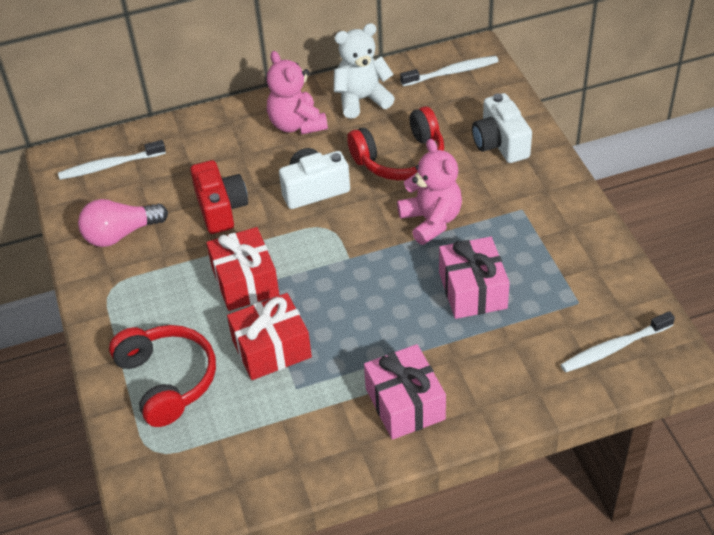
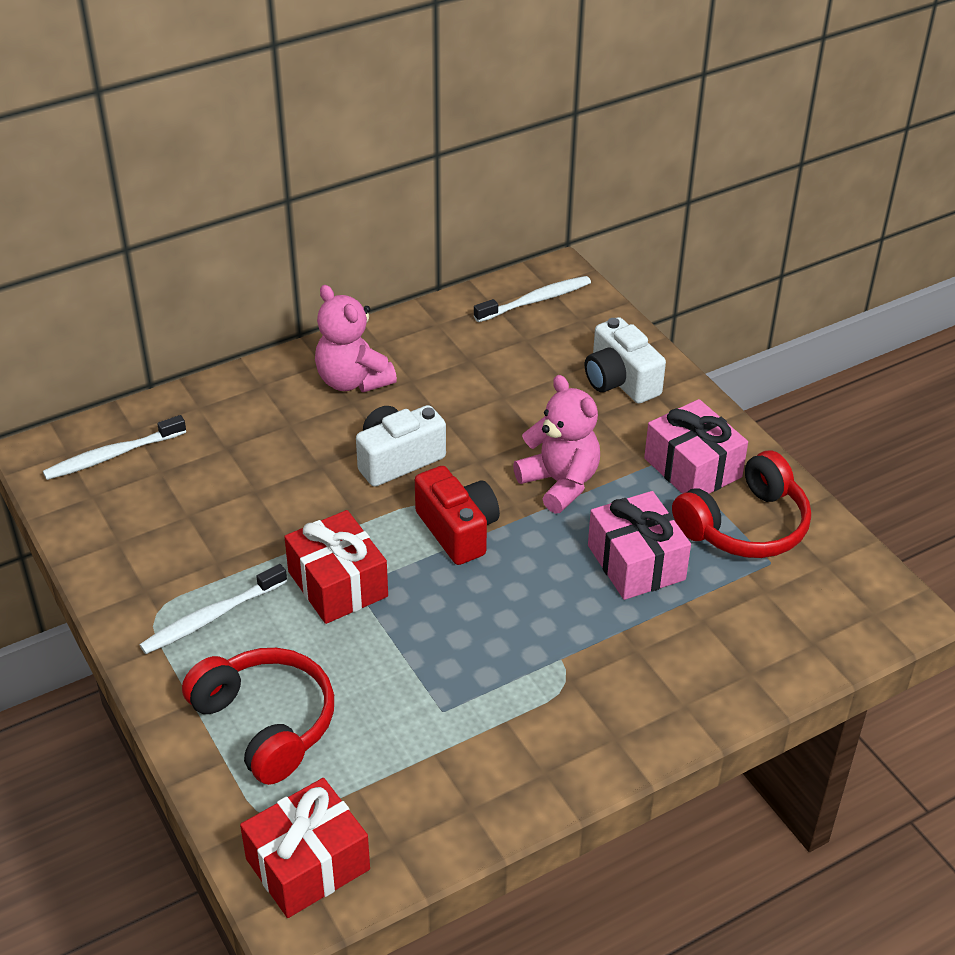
camera: 15 degrees left, 5 degrees down
(121, 234) = (151, 542): pink light bulb -> none
(221, 209) = (280, 495): red camera -> red camera (458, 530)
(271, 349) = (396, 665): red gift -> red gift (308, 864)
(362, 99) = (429, 343): white teddy bear -> none
(400, 158) = (499, 410): red headphones -> red headphones (745, 525)
(405, 404) = (590, 712): pink gift -> pink gift (693, 468)
(614, 348) = (829, 612): white toothbrush -> white toothbrush (211, 617)

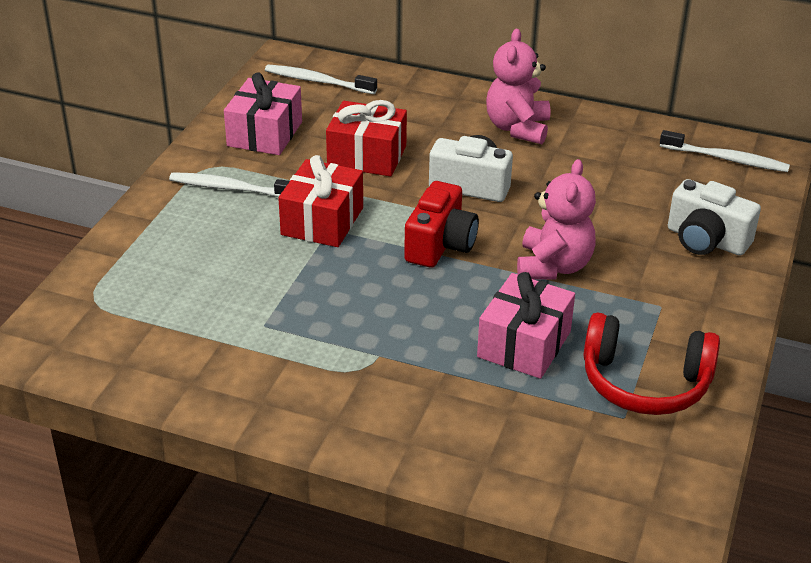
camera: 50 degrees right, 5 degrees down
(266, 723) = (168, 256): red headphones -> none
(308, 864) = (70, 335): red gift -> red gift (367, 156)
(620, 381) = (706, 240): white camera -> white camera turned 75 degrees counterclockwise
(693, 468) = (668, 323): pink gift -> pink gift (265, 134)

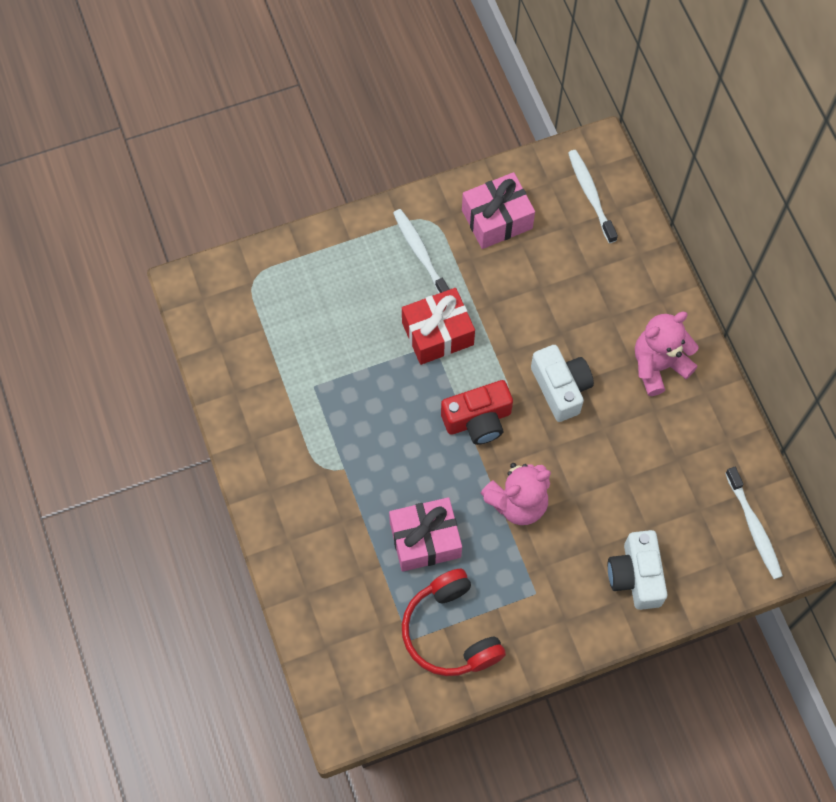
camera: 50 degrees right, 30 degrees up
(367, 156) = (532, 300): red gift -> none

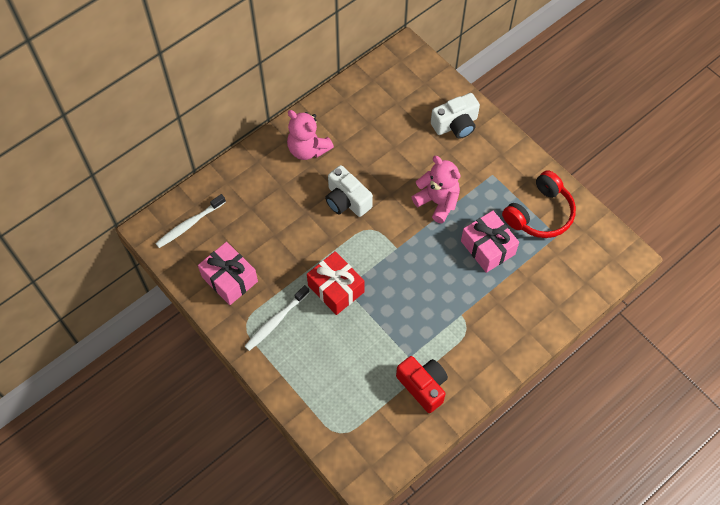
camera: 110 degrees left, 5 degrees down
(478, 420) = (390, 243): red camera -> red camera (423, 386)
(561, 388) = (347, 200): white camera -> white camera turned 90 degrees counterclockwise
(754, 527) = (396, 73): white toothbrush -> none

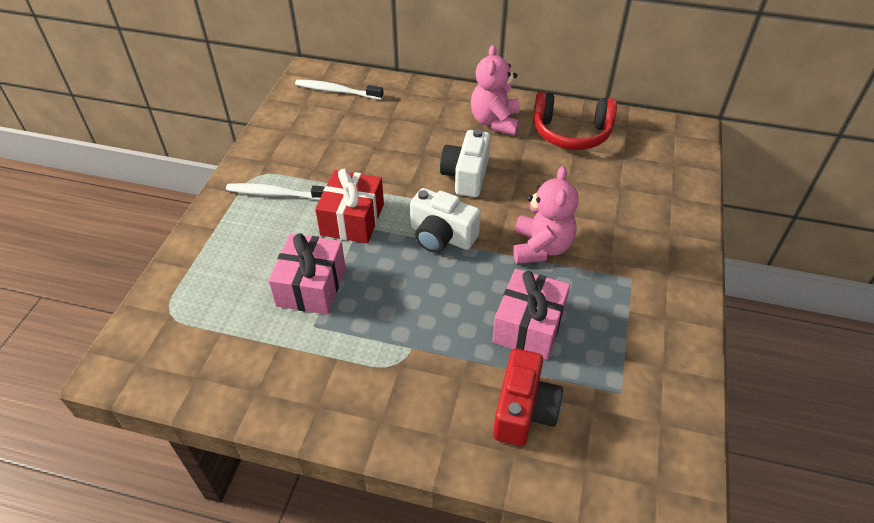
camera: 55 degrees right, 15 degrees down
(229, 279) = (300, 141): pink gift -> pink gift (311, 286)
(423, 386) = (282, 360): red camera -> red camera (523, 410)
(455, 125) = (655, 213): white camera -> white camera (441, 236)
(540, 213) = (631, 355): red headphones -> red headphones (571, 133)

